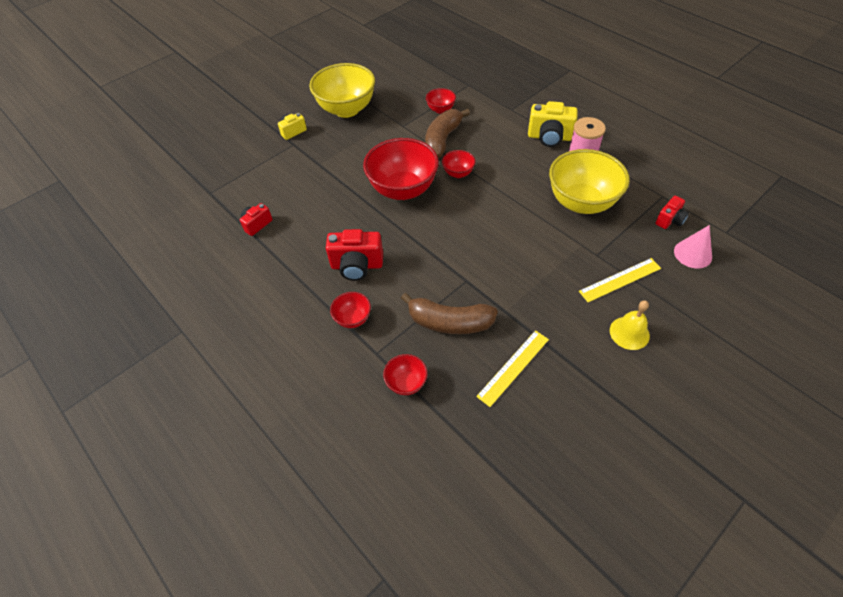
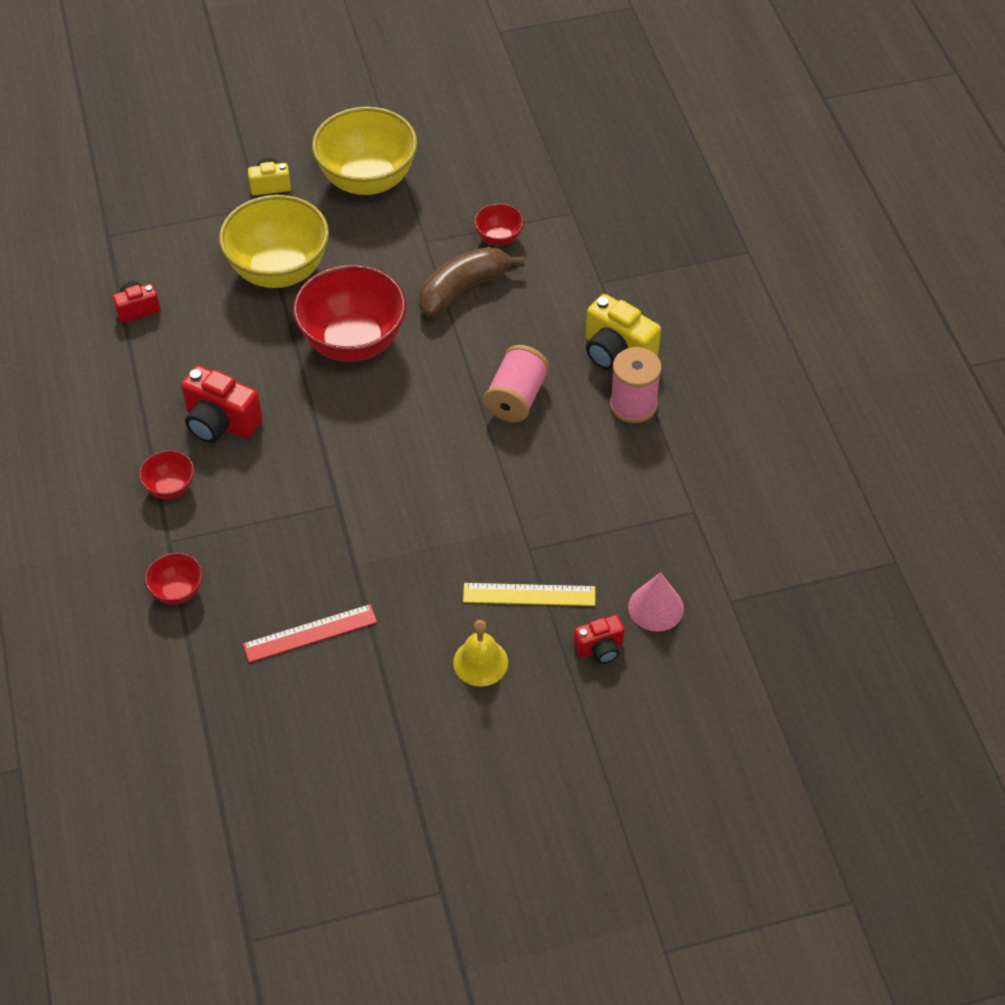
camera: 25 degrees right, 0 degrees up
(449, 322) = (278, 546): brown banana -> none
(458, 173) = (444, 351): red bowl -> none
(513, 367) = (310, 633): yellow ruler -> red ruler
(518, 180) = (516, 398): none -> pink spool
(581, 202) = (573, 469): yellow bowl -> yellow bowl (279, 270)
(669, 220) = (670, 549): red camera -> red camera (600, 648)

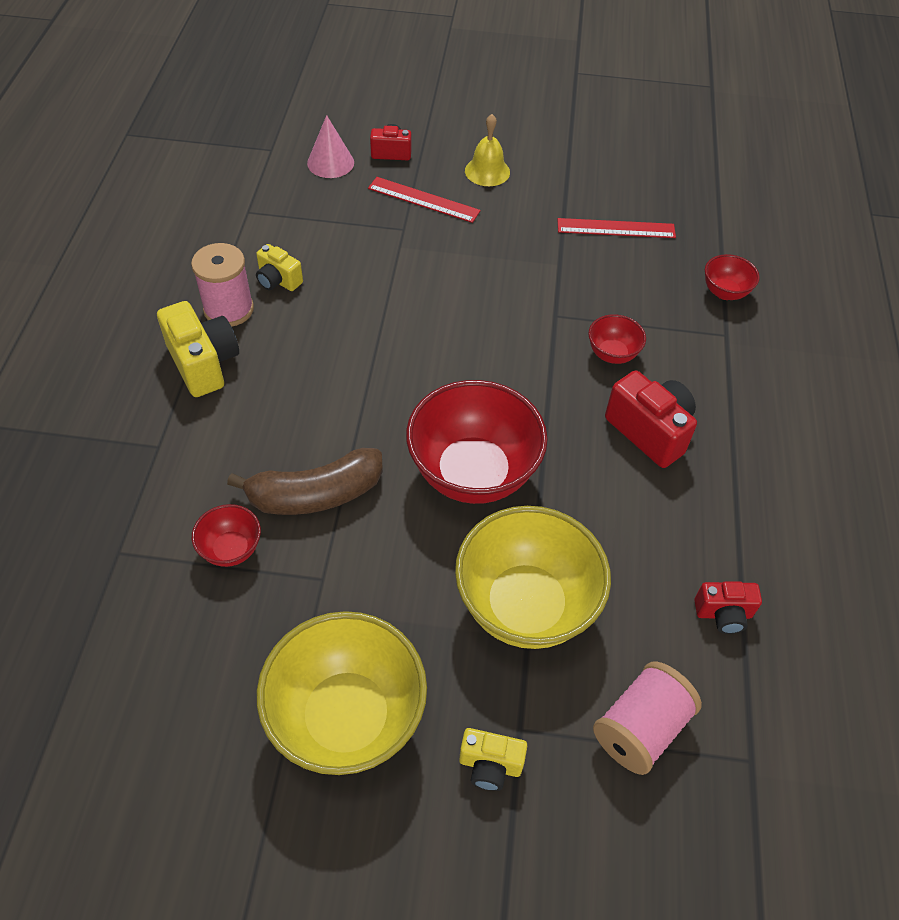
camera: 160 degrees left, 0 degrees up
(170, 488) = (716, 382): red bowl -> red bowl (612, 354)
(516, 398) = (334, 353): pink spool -> pink spool (640, 728)
(529, 595) = (423, 199): yellow ruler -> red ruler
(610, 448) = (278, 281): none -> yellow camera

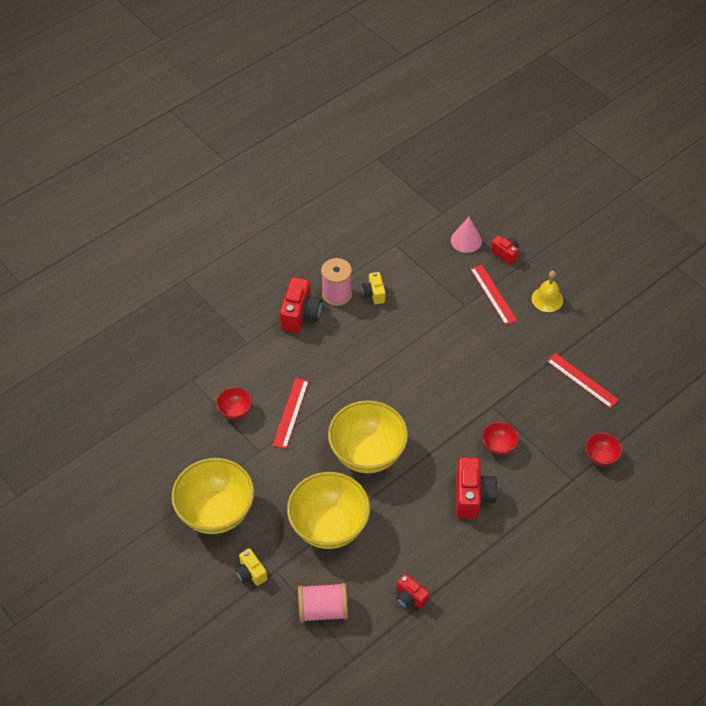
camera: 45 degrees right, 0 degrees up
(204, 364) = (300, 315): yellow camera -> red camera
(315, 494) = (290, 413): brown banana -> red ruler
(473, 473) = (367, 454): red bowl -> yellow bowl

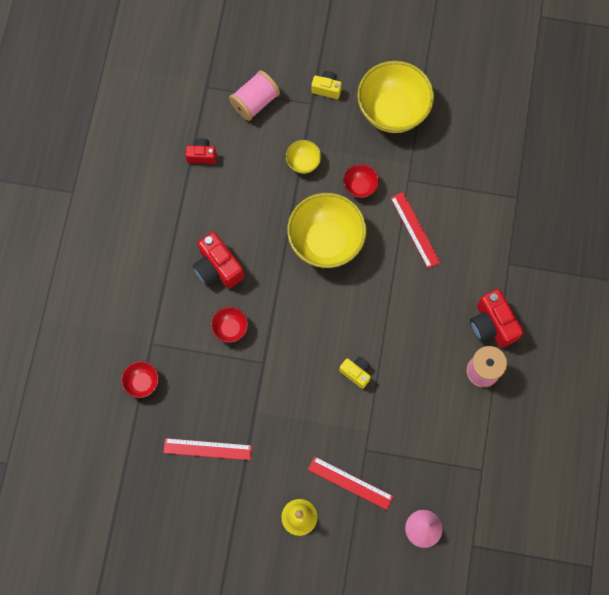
camera: 140 degrees right, 20 degrees up
(235, 411) = (457, 197): red bowl -> red bowl (360, 186)
(329, 526) = (303, 162): yellow bowl -> yellow bowl, size x0.47
(374, 294) = (452, 397): yellow camera -> yellow camera (356, 373)
(505, 254) = (375, 541): red camera -> none

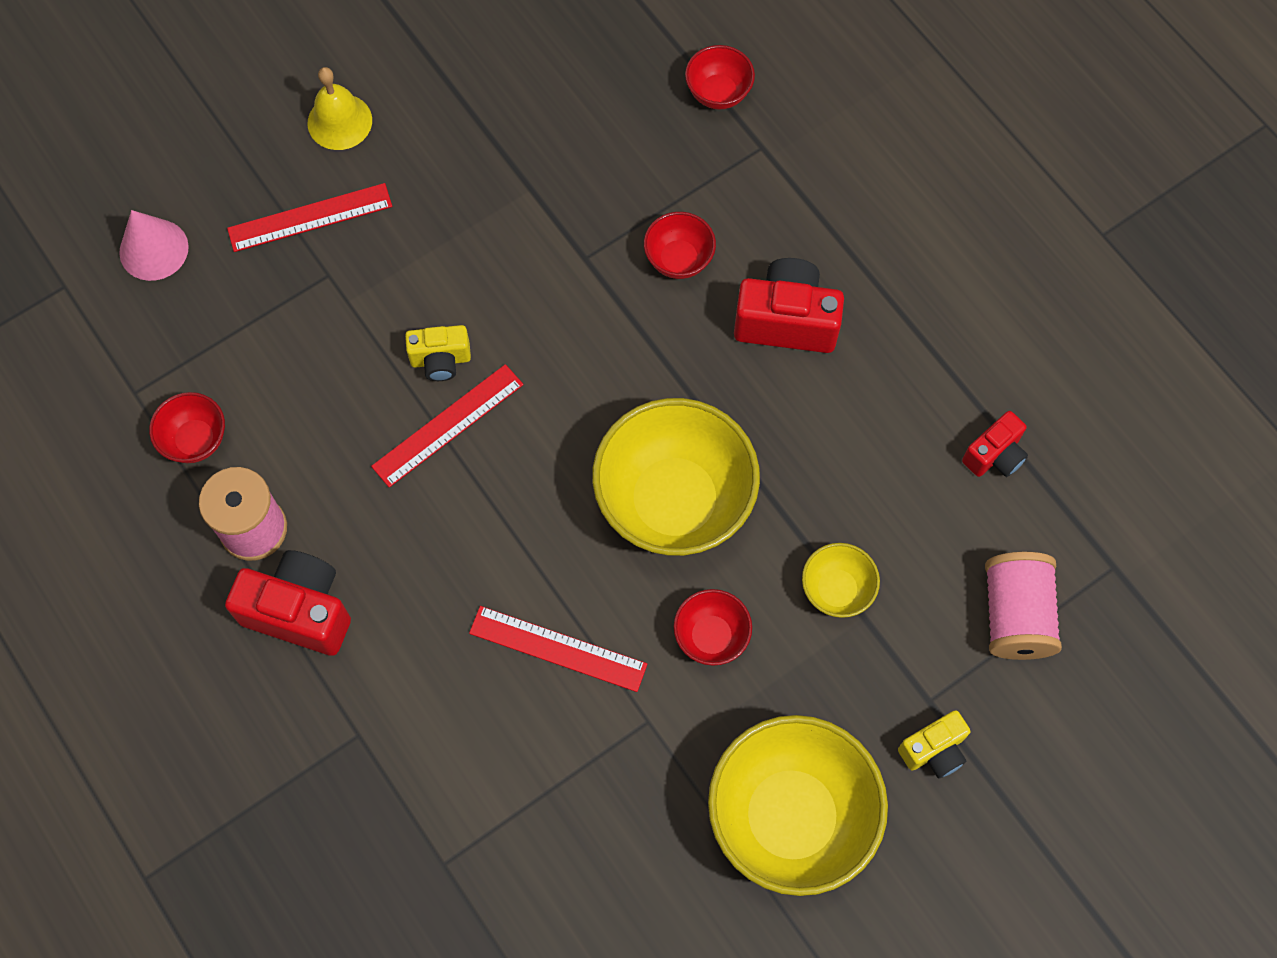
camera: 135 degrees right, 5 degrees down
(207, 449) = (544, 93): red ruler -> red ruler (447, 425)
(475, 427) = (196, 440): none -> red bowl

